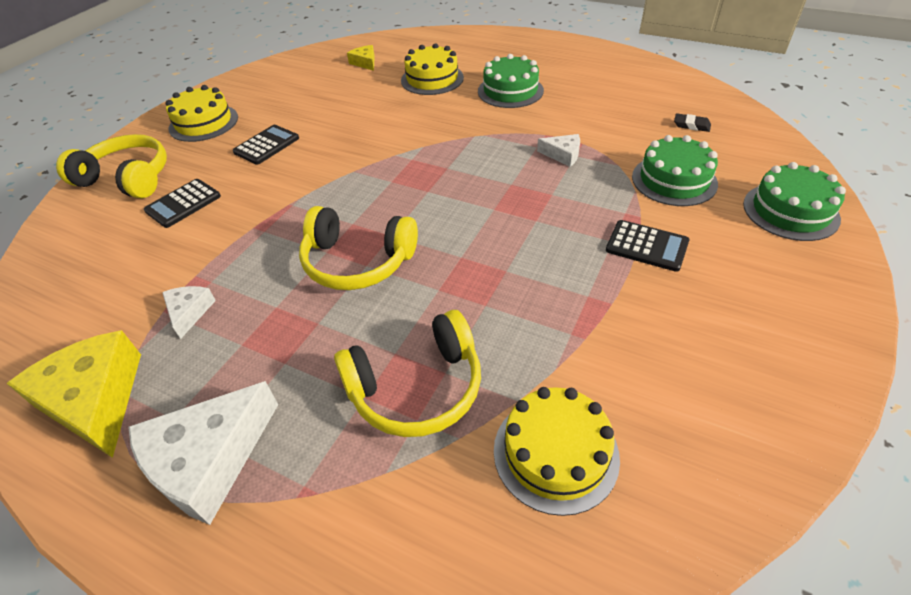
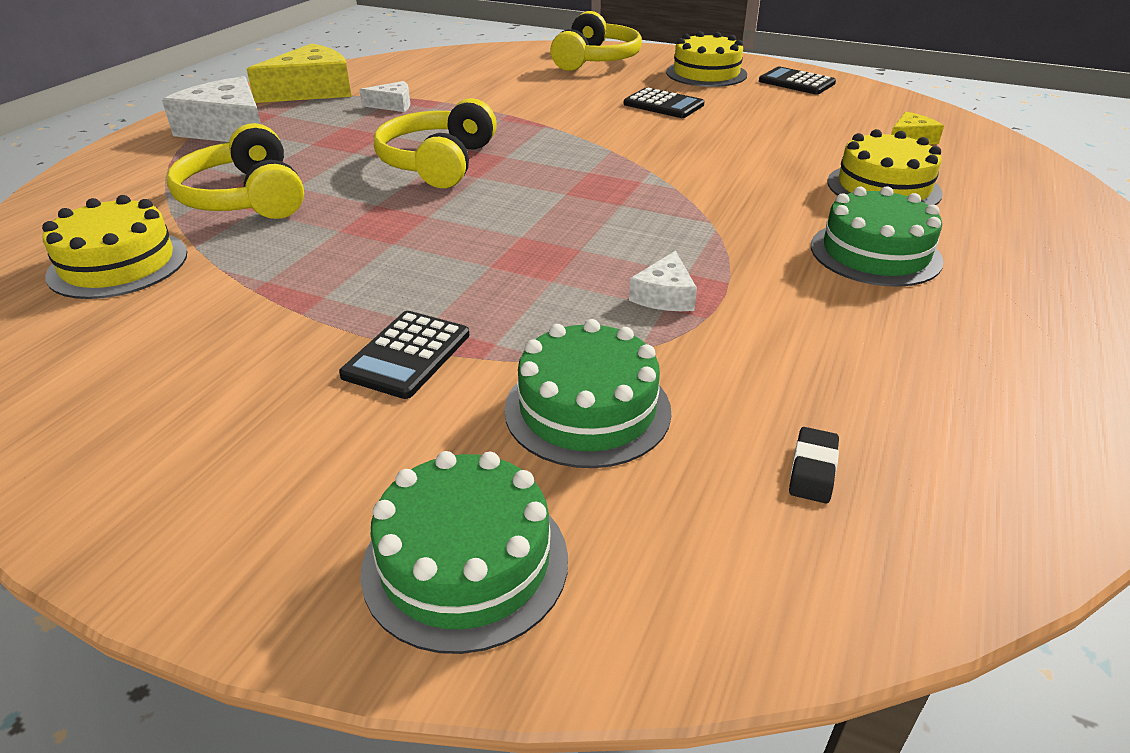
camera: 85 degrees right, 10 degrees down
(183, 204) = (551, 84): black calculator -> black calculator (796, 82)

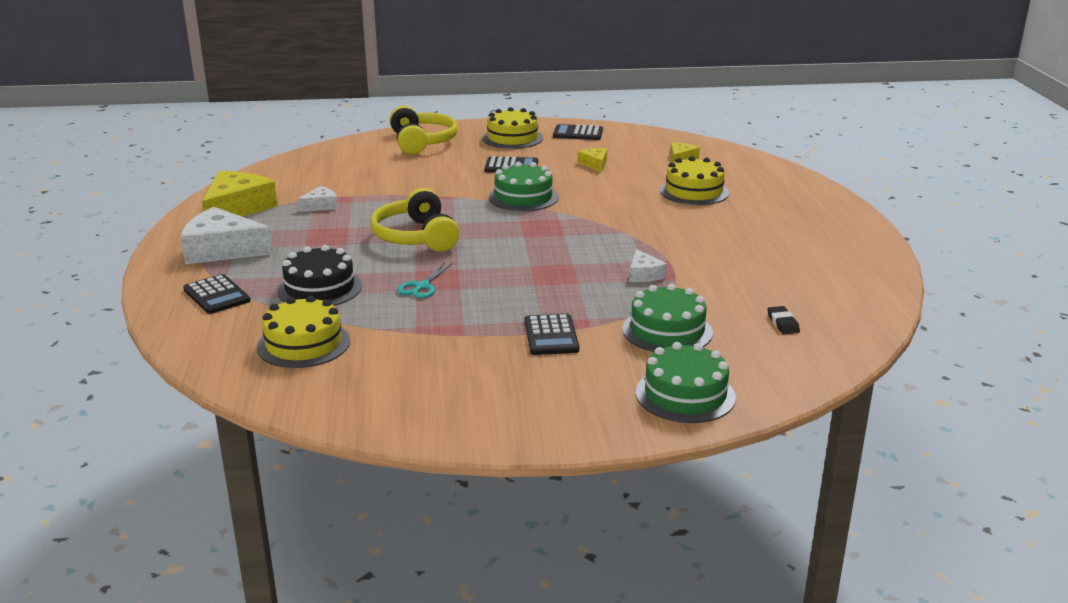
camera: 30 degrees left, 10 degrees down
(141, 177) = (216, 295): none -> black calculator
(245, 198) = (319, 288): yellow headphones -> black cake
(353, 227) = (422, 286): none -> turquoise scissors
(775, 122) = (595, 164): none -> yellow cheese
(875, 253) = (723, 228): green cake -> green cake (523, 197)

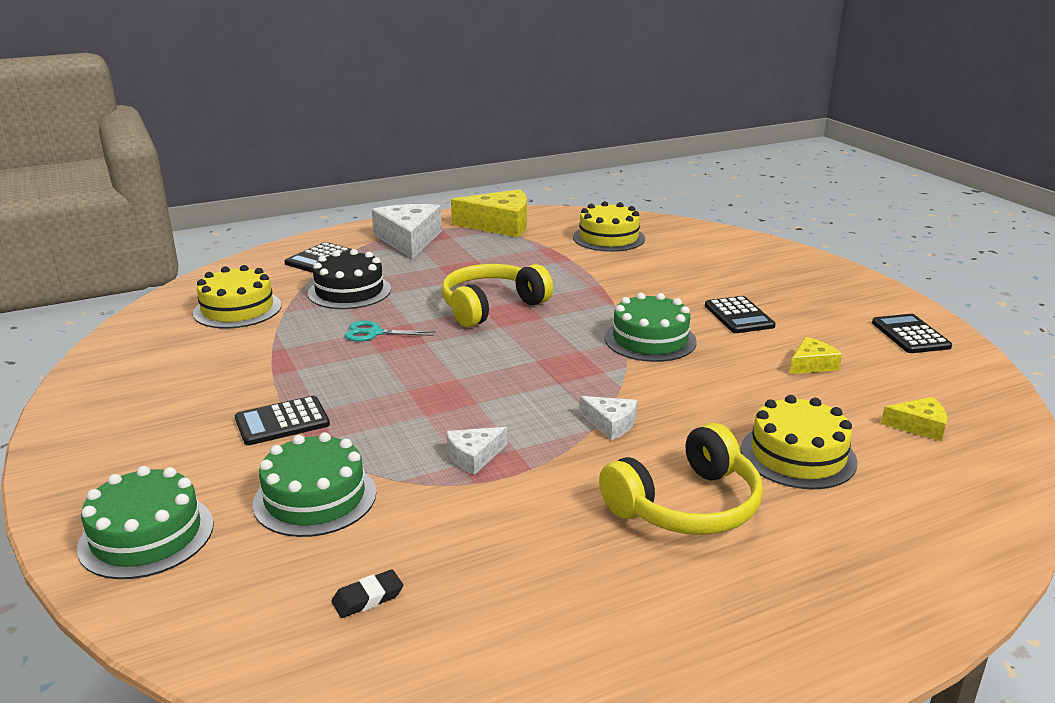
camera: 70 degrees right, 0 degrees up
(321, 205) = (533, 252): white cheese -> white cheese (611, 424)
(422, 142) = (753, 258): yellow headphones -> yellow headphones (686, 505)
(512, 138) = (833, 299): yellow cake -> yellow cake (608, 238)

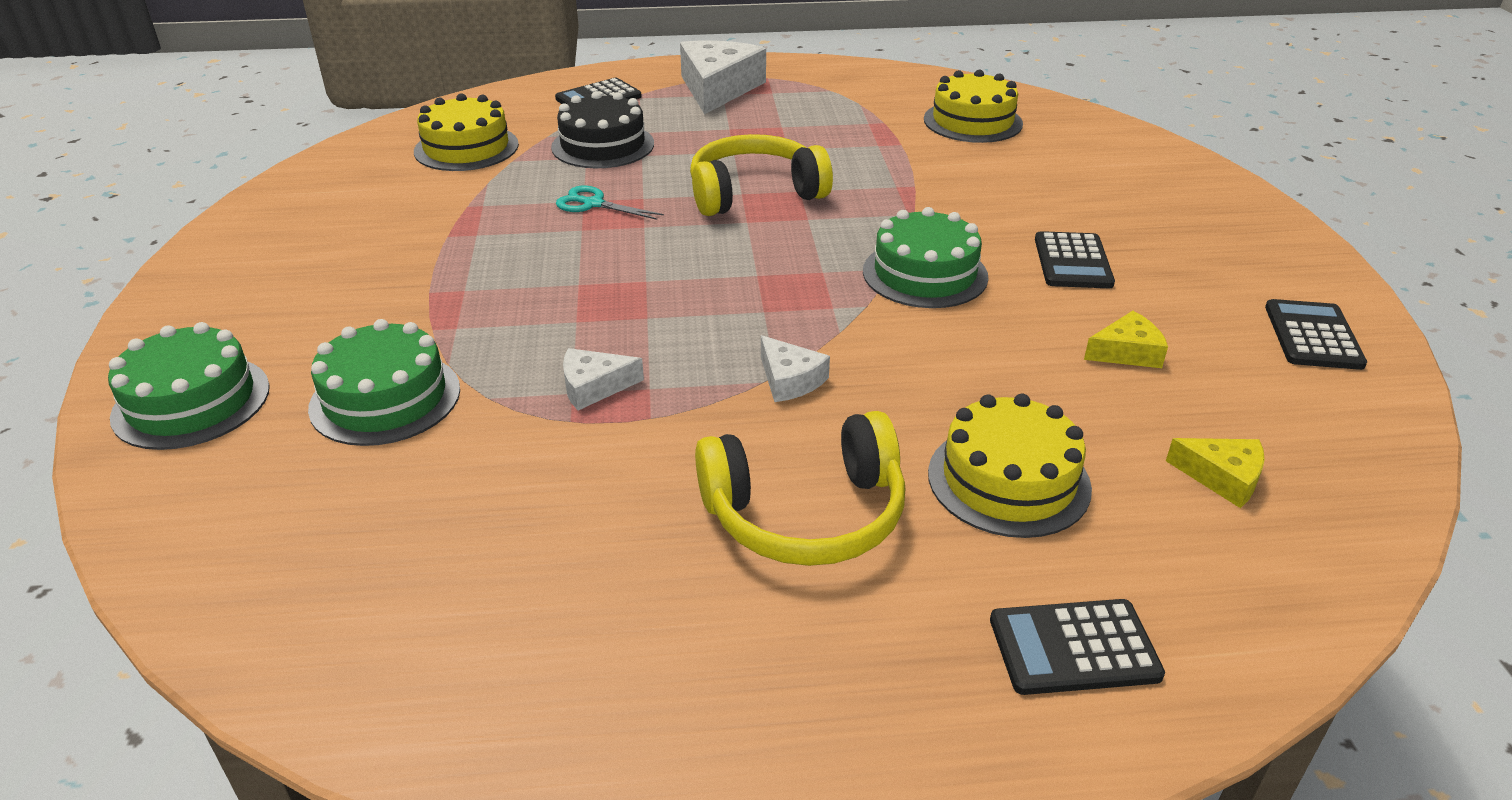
camera: 20 degrees right, 10 degrees up
(282, 422) = (416, 296): black calculator -> black calculator (1074, 648)
(368, 598) = (354, 536): black eraser -> none
(500, 225) = (843, 84): yellow cheese -> none

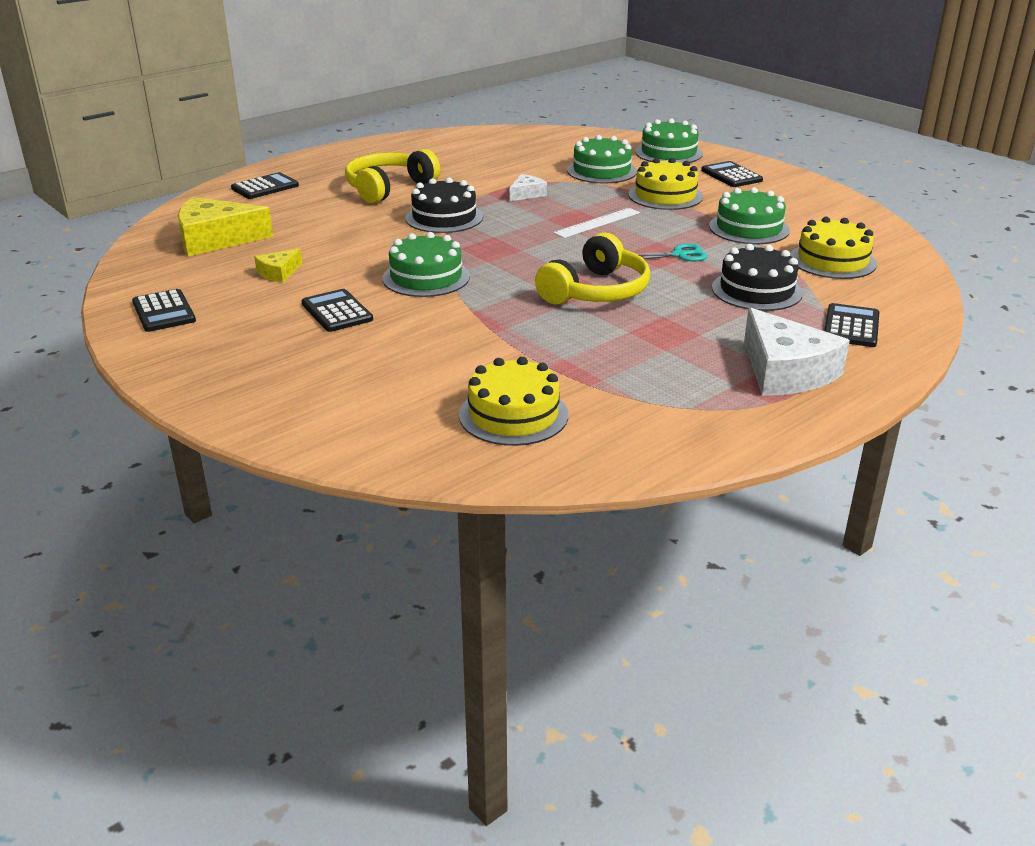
camera: 145 degrees right, 5 degrees down
(249, 303) = (731, 175): none -> black calculator
(447, 210) = (749, 228): none -> green cake
(595, 284) = (597, 223): none -> white ruler
(789, 380) = (444, 217): white cheese -> black cake
(1008, 480) = (314, 215): yellow cake -> yellow cake (665, 196)
(1222, 477) = (215, 239): yellow cheese -> yellow cheese, size x2.00

